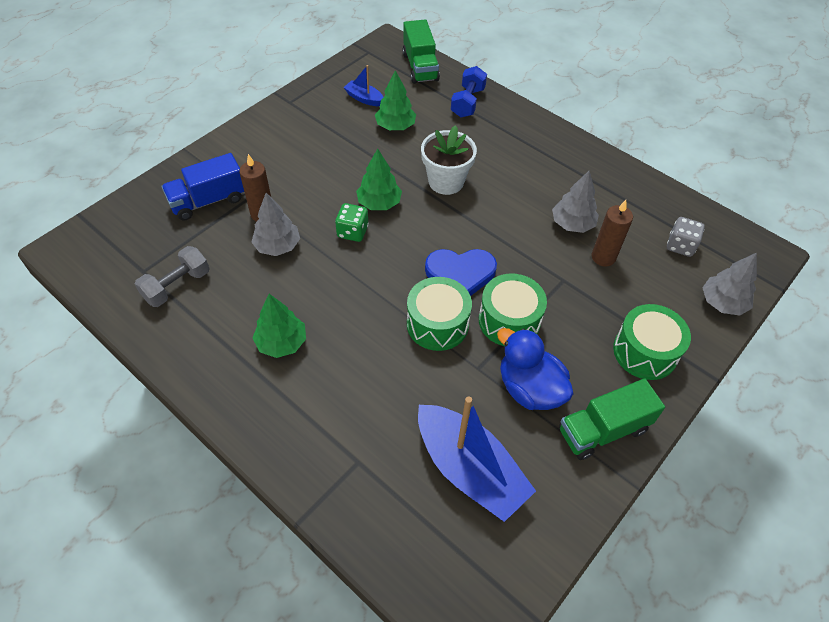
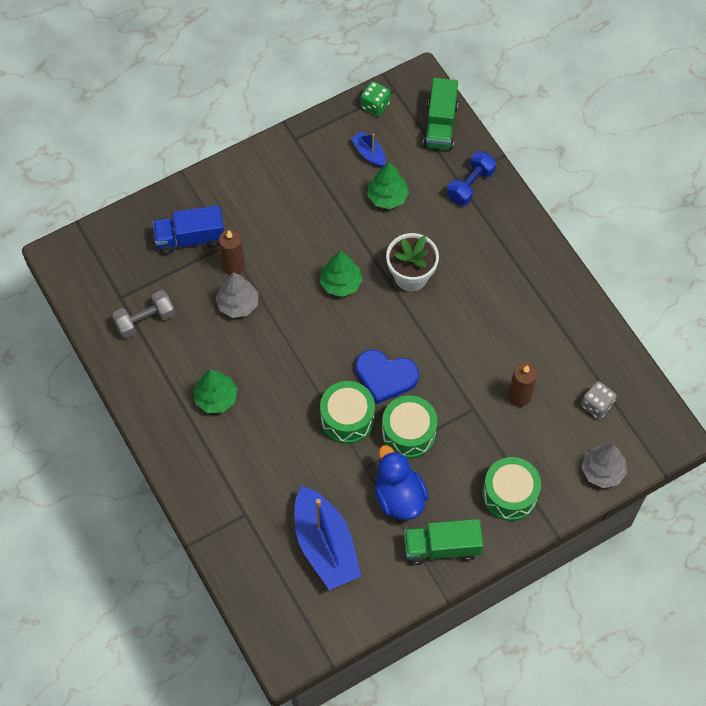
camera: 20 degrees right, 10 degrees up
(352, 232) = (307, 307): green dice -> green dice (375, 105)
(572, 224) = (508, 354): grey tree -> none

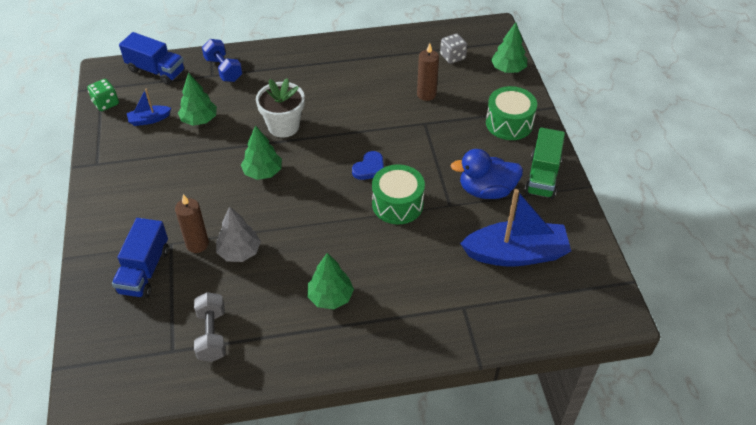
camera: 70 degrees left, 15 degrees down
(385, 376) = (369, 168): blue heart -> blue heart, size x0.64
(408, 433) = (429, 168): green drum -> none
(440, 125) = (156, 71): green truck -> blue truck
(602, 471) = (508, 69): grey tree -> green tree

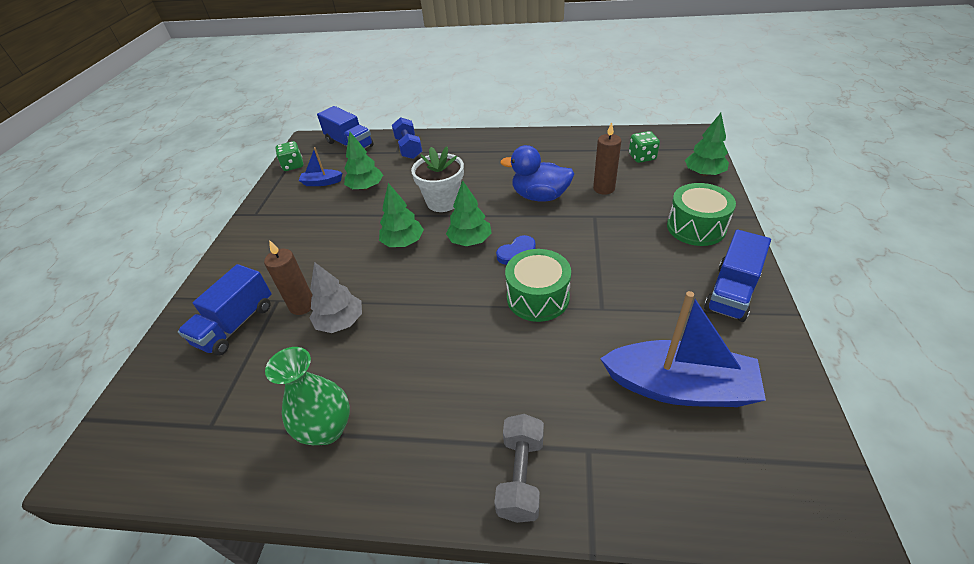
camera: 20 degrees right, 5 degrees down
(212, 335) = (262, 416): grey dumbbell -> grey dumbbell (521, 476)
(270, 333) = (327, 429): none -> green vase
(330, 297) = (418, 397): green tree -> green tree (470, 241)
(452, 57) = (642, 157): grey dice -> green dice
(486, 190) = (653, 298): blue duck -> blue duck (540, 196)
(542, 176) = (731, 292): green truck -> blue truck

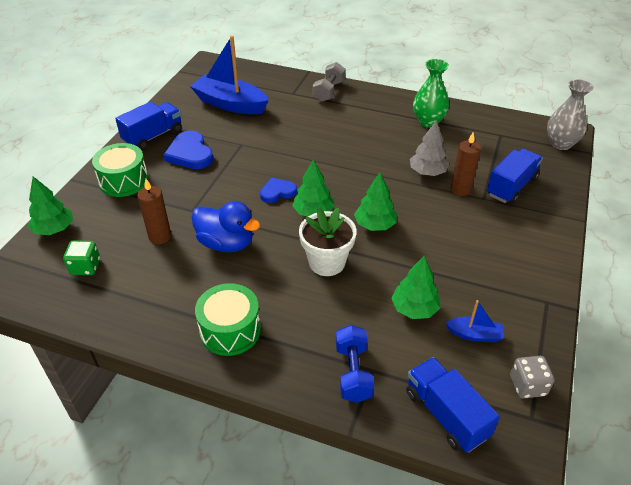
camera: 170 degrees left, 0 degrees up
(118, 428) = (561, 143): none -> grey vase
(293, 165) = (527, 385): green dice -> grey dice
(537, 297) = (280, 158): green drum -> green drum (230, 330)
(656, 278) = (190, 153): none -> blue heart

